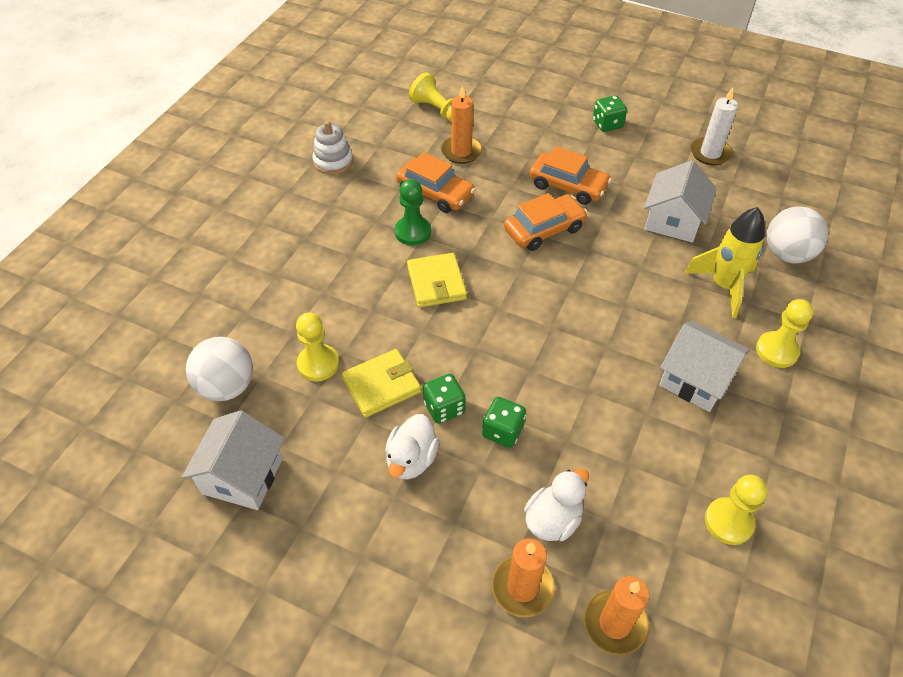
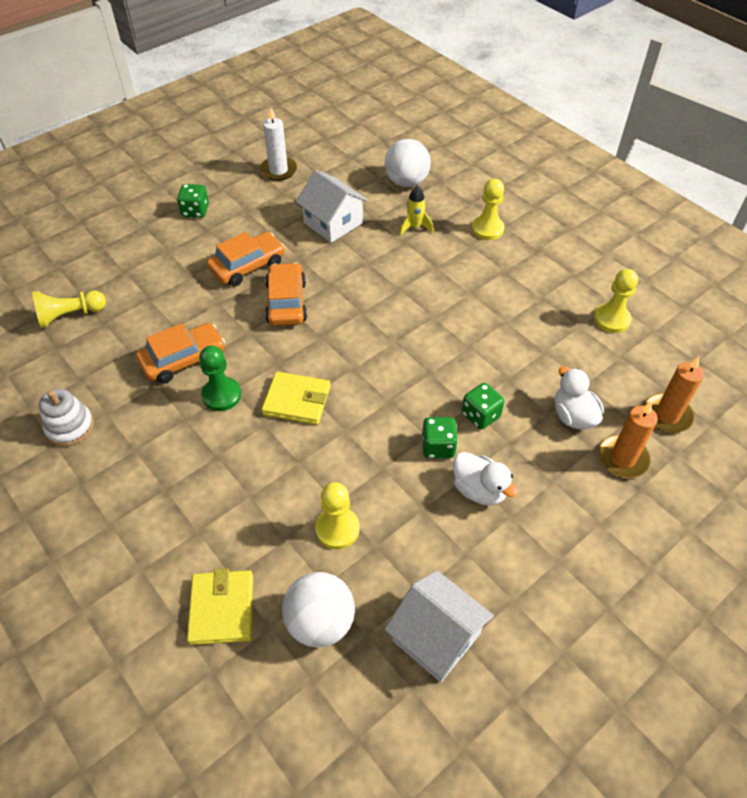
camera: 65 degrees left, 0 degrees up
(381, 385) = (390, 485): yellow wallet -> yellow wallet (222, 609)
(461, 151) = (144, 319): orange candle -> none
(696, 379) = (489, 281): white house -> none
(723, 286) = (415, 227): yellow rocket -> yellow rocket, size x0.57

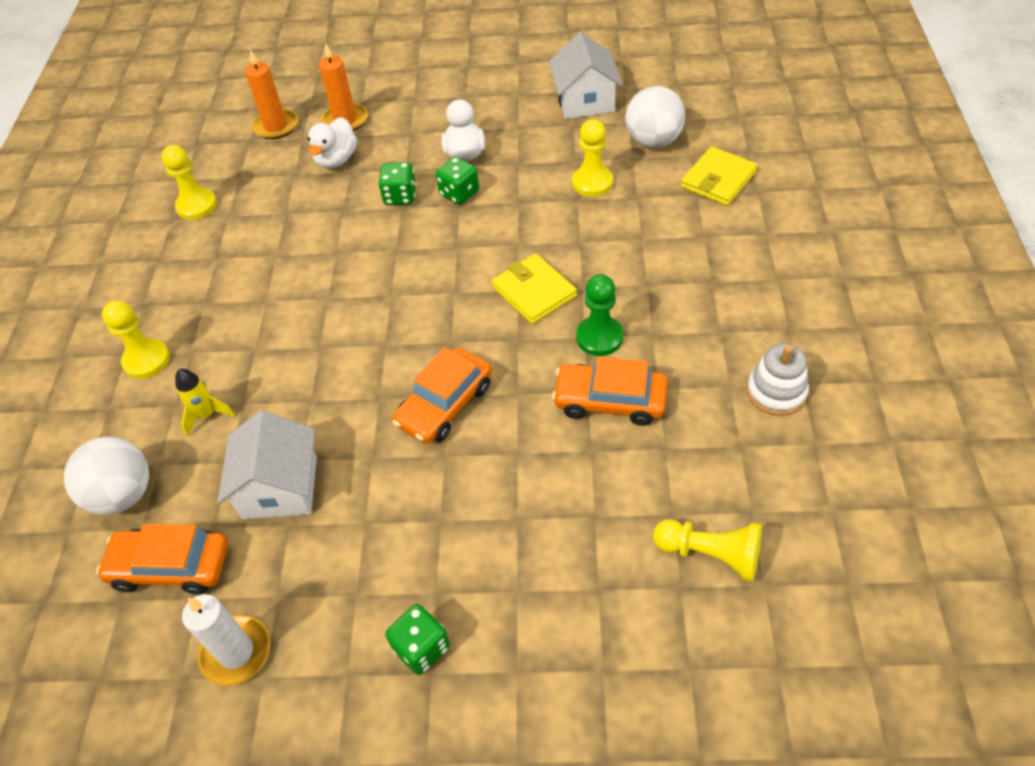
camera: 135 degrees left, 0 degrees up
(247, 266) = (440, 487): orange car -> orange car (171, 566)

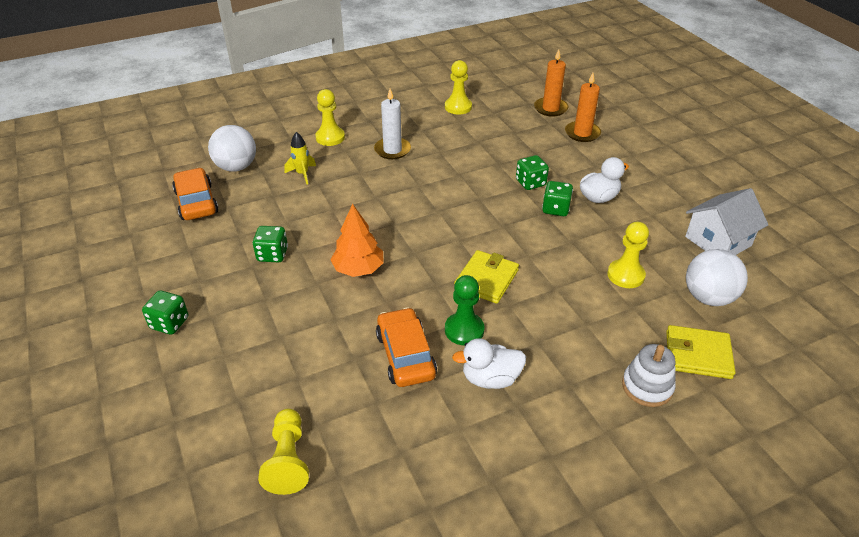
camera: 60 degrees right, 10 degrees down
(236, 652) = (149, 247): white candle -> white candle (392, 150)
(280, 487) = (263, 221): white house -> none
(336, 159) = (542, 143): white duck -> white duck (490, 379)
(358, 492) = (272, 255): none -> green dice
(445, 404) = (358, 269): orange car -> orange tree
(776, 392) = (471, 464): white stacking toy -> white stacking toy (647, 386)

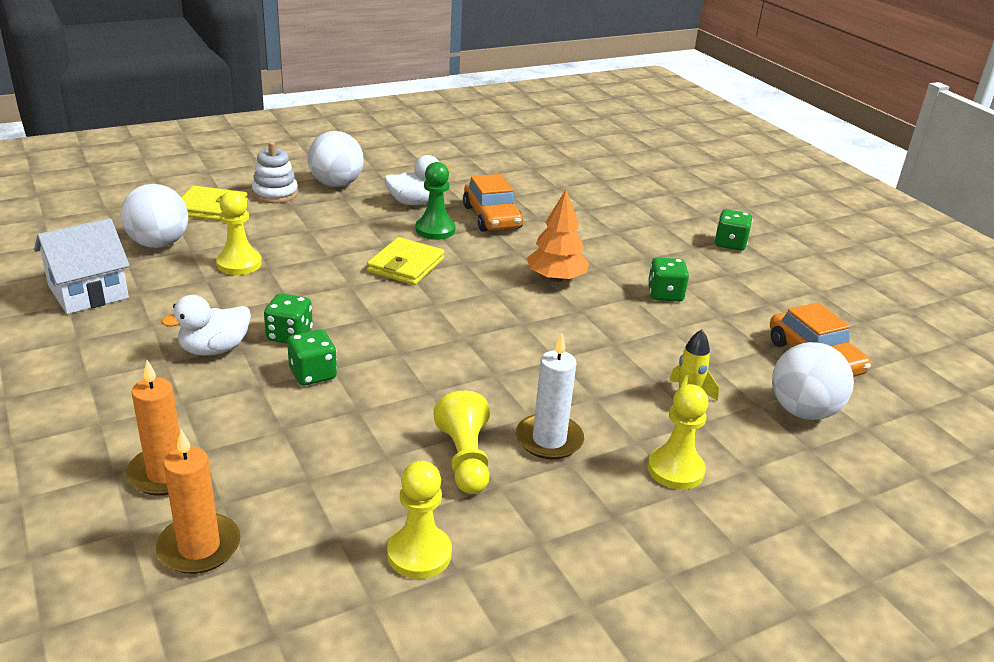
camera: 175 degrees right, 10 degrees down
(288, 460) = (572, 175): yellow pawn -> yellow pawn (465, 459)
(587, 413) = (336, 184): none -> white ball

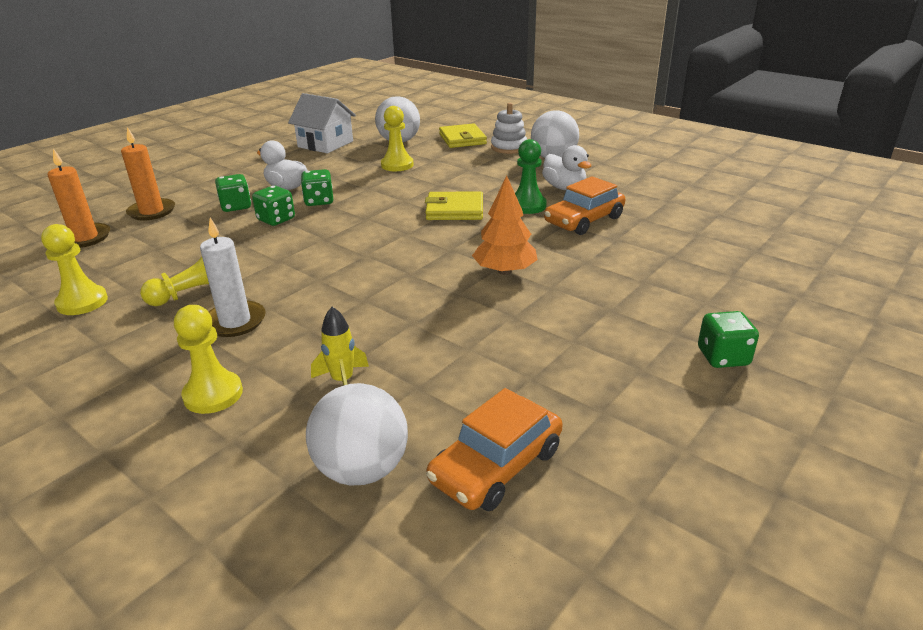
camera: 70 degrees right, 0 degrees up
(665, 294) = (539, 333): green dice -> green dice (236, 206)

